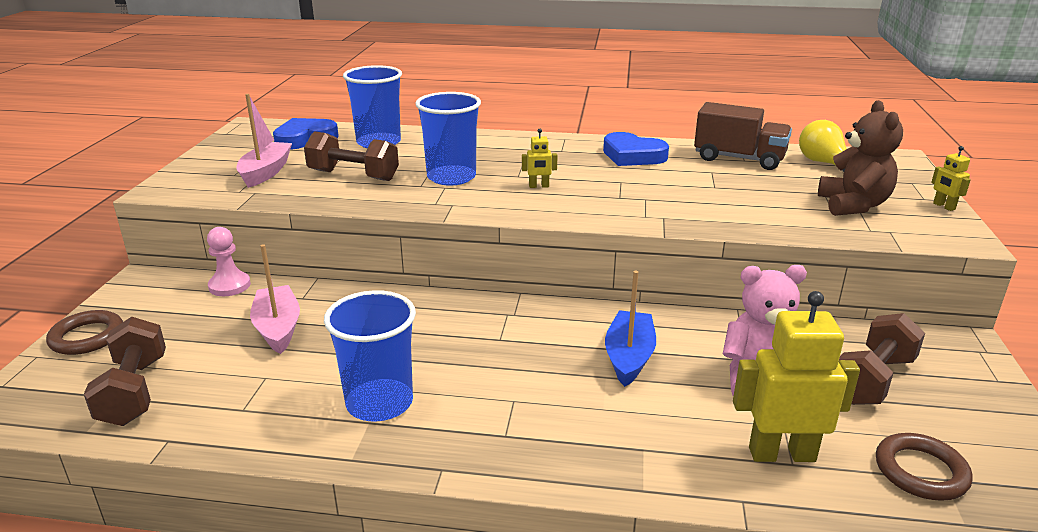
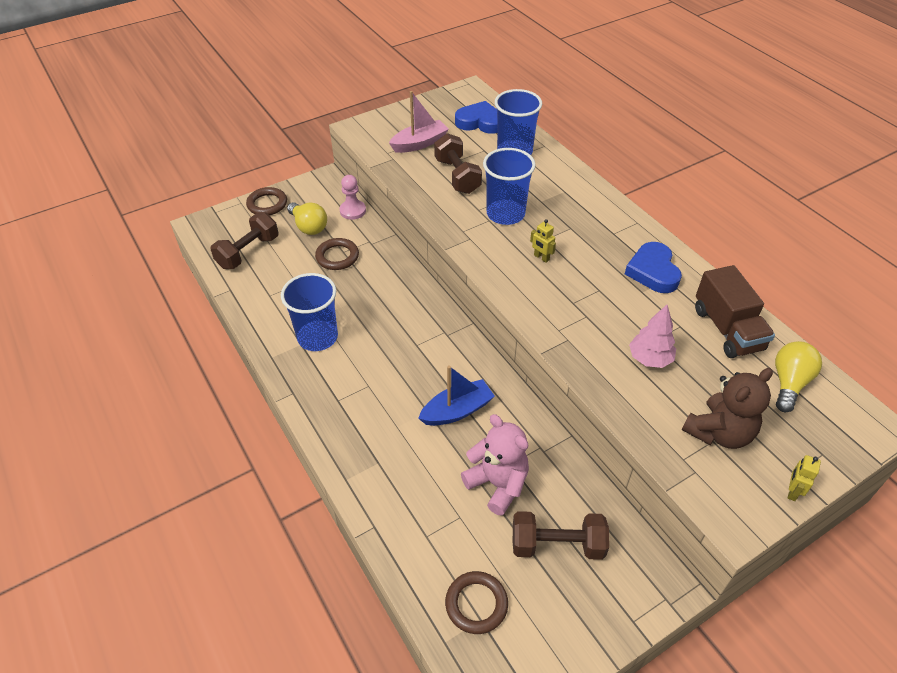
camera: 50 degrees right, 20 degrees up
(191, 325) = (309, 227): none -> yellow light bulb
(278, 328) = (337, 257): pink boat -> brown ring
(735, 196) = (650, 359): none -> pink tree
(781, 454) = (430, 527): yellow robot -> none

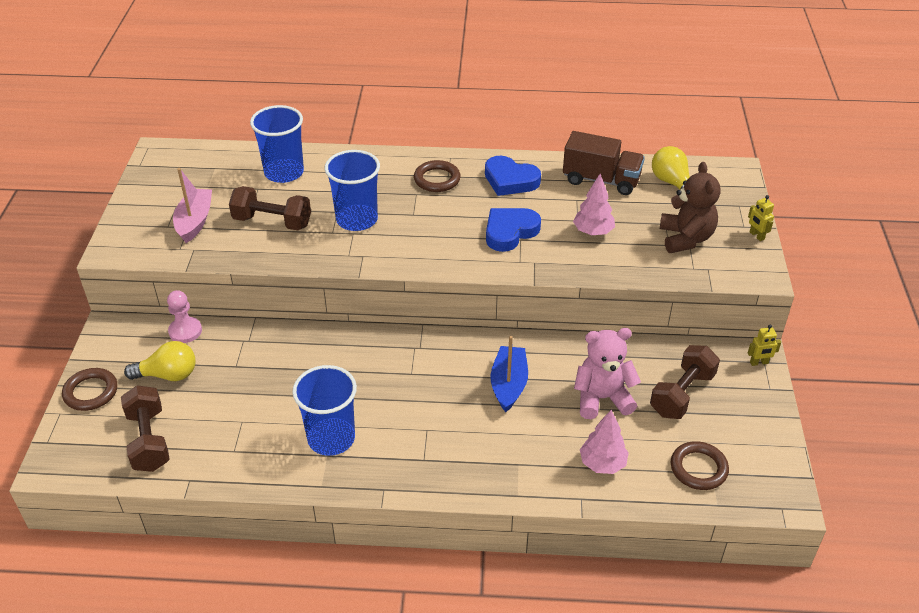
camera: 55 degrees left, 5 degrees down
(337, 257) = (238, 373): brown ring -> brown ring (437, 179)
(423, 523) = (602, 464): none -> pink tree
(480, 122) = (215, 170): blue heart -> blue heart (510, 232)
(541, 257) = (432, 228): yellow robot -> yellow robot (759, 363)

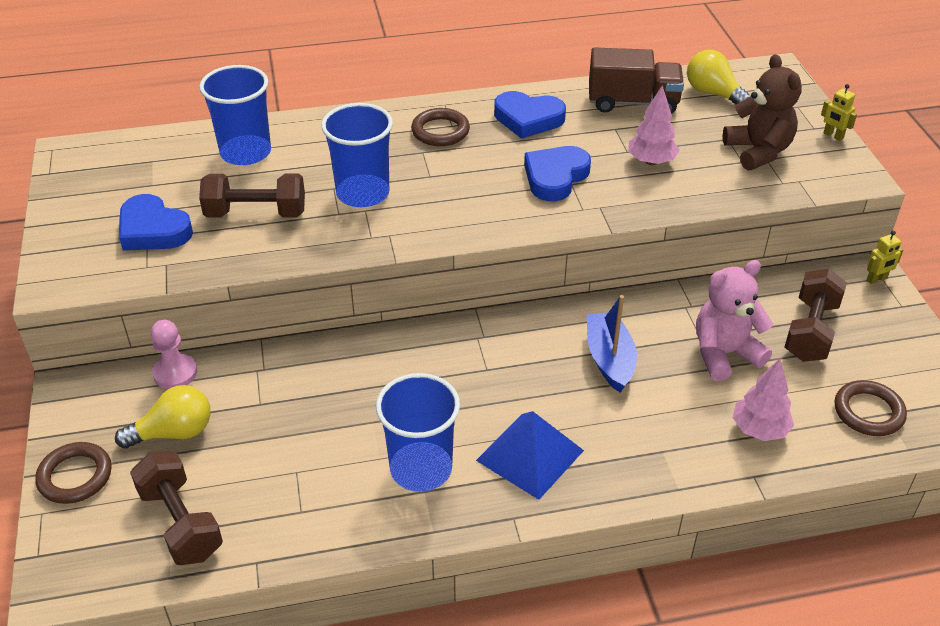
camera: 15 degrees left, 0 degrees up
(195, 221) = (153, 230): pink boat -> blue heart
(415, 445) = (529, 455): none -> blue pyramid

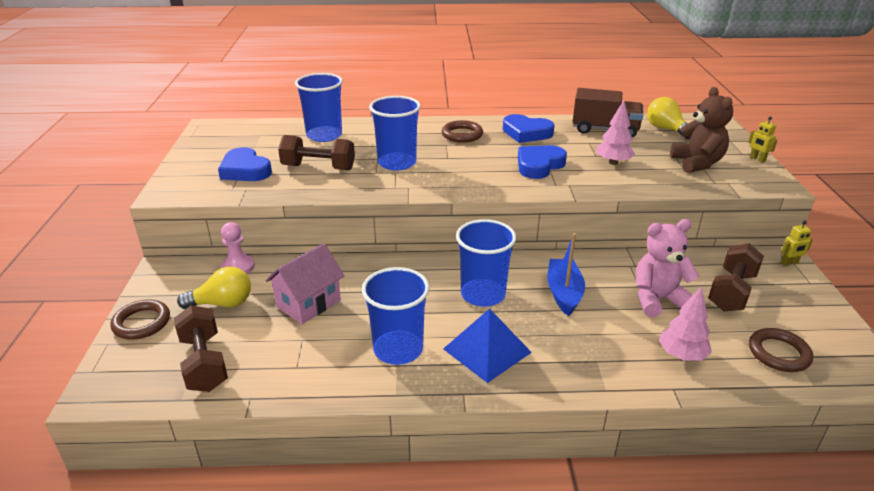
camera: 10 degrees right, 10 degrees down
(288, 417) = (308, 303): none -> pink house
(509, 374) = (483, 294): none -> blue cup

